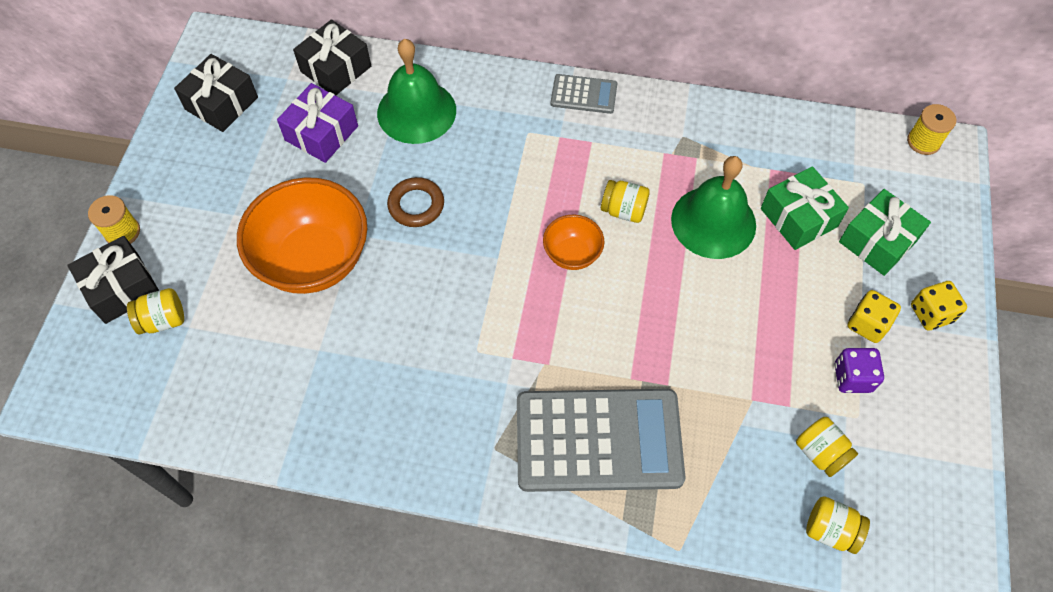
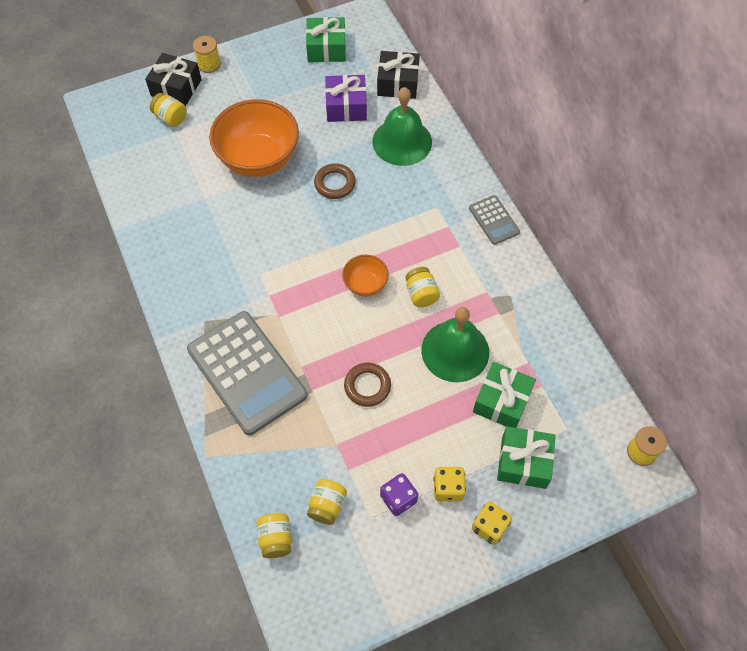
camera: 55 degrees right, 0 degrees up
(221, 103) = (326, 48): black gift -> green gift
(700, 327) = (367, 386): none -> brown ring

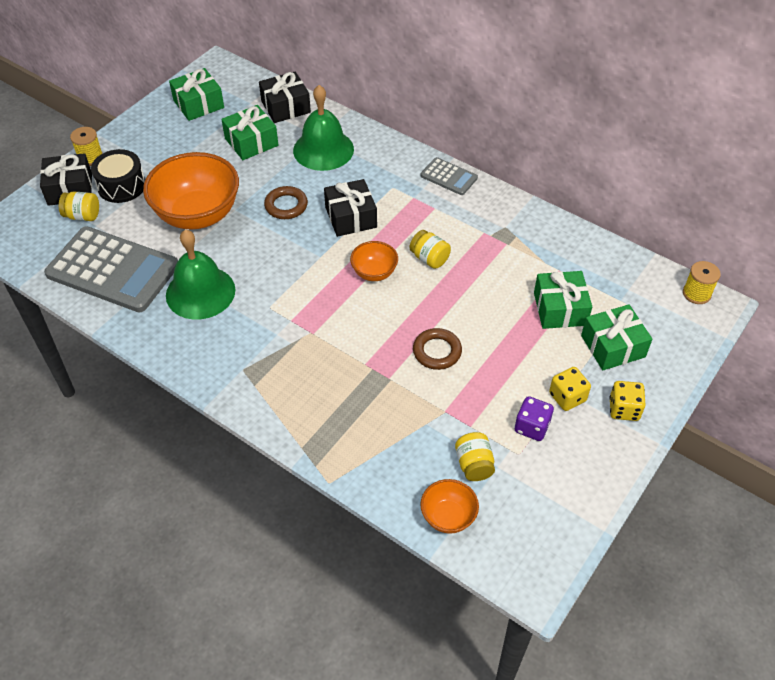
camera: 30 degrees left, 10 degrees down
(217, 103) = (121, 186): none -> black drum
(247, 372) = (317, 393): grey calculator -> grey calculator (112, 270)
(276, 539) = (448, 517): yellow jar -> orange bowl
(346, 106) = (251, 142): purple gift -> green gift
(381, 220) = (350, 217): none -> black gift
(455, 351) = (492, 289): green bell -> green bell (200, 292)

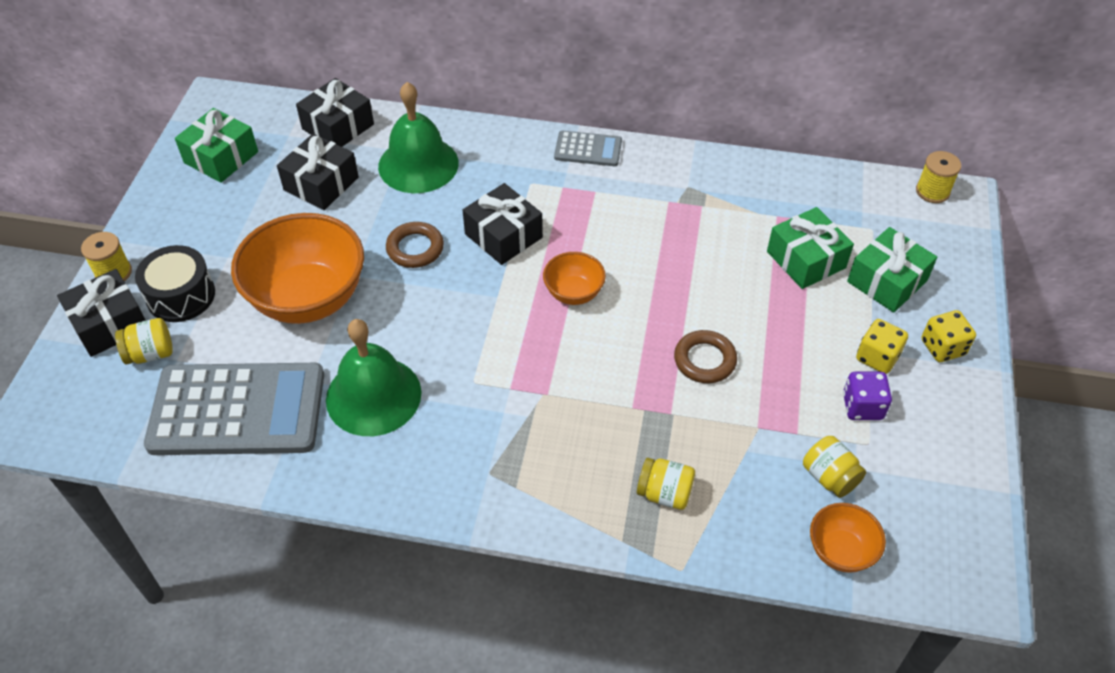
camera: 25 degrees left, 0 degrees up
(251, 142) = (321, 184): green gift -> black gift
(429, 258) = (627, 253): yellow jar -> yellow jar (664, 493)

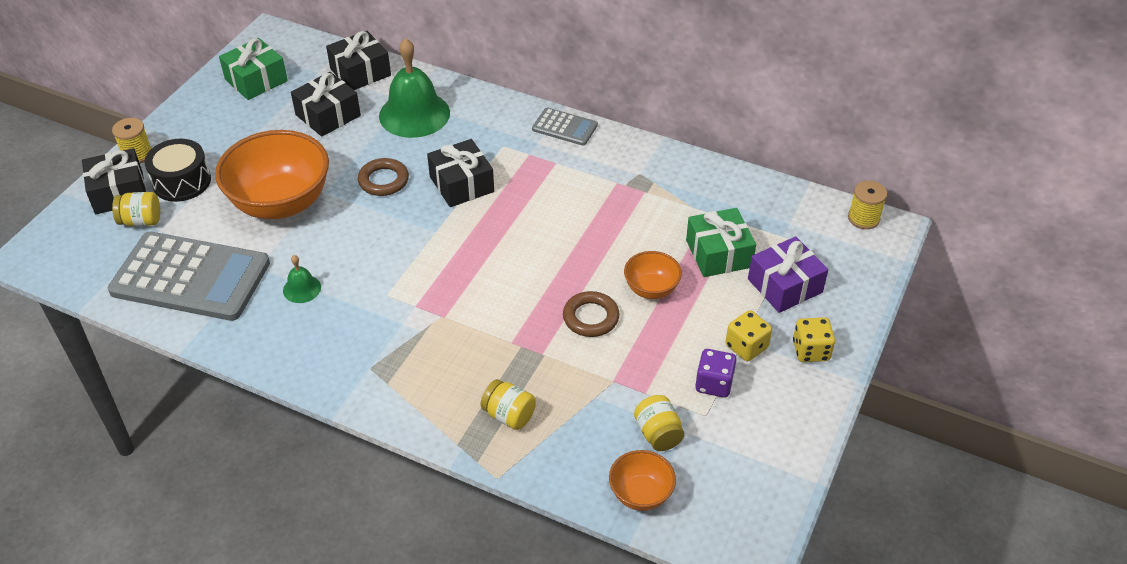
camera: 15 degrees right, 5 degrees down
(373, 396) = (302, 288): green bell -> green bell, size x0.46
(573, 293) = (501, 241): orange bowl -> orange bowl (651, 289)
(887, 281) = (785, 285): green gift -> purple gift

